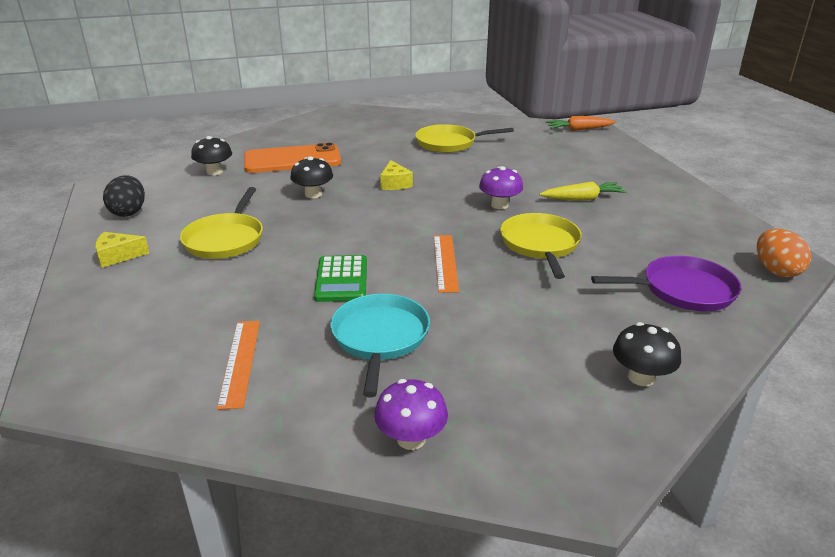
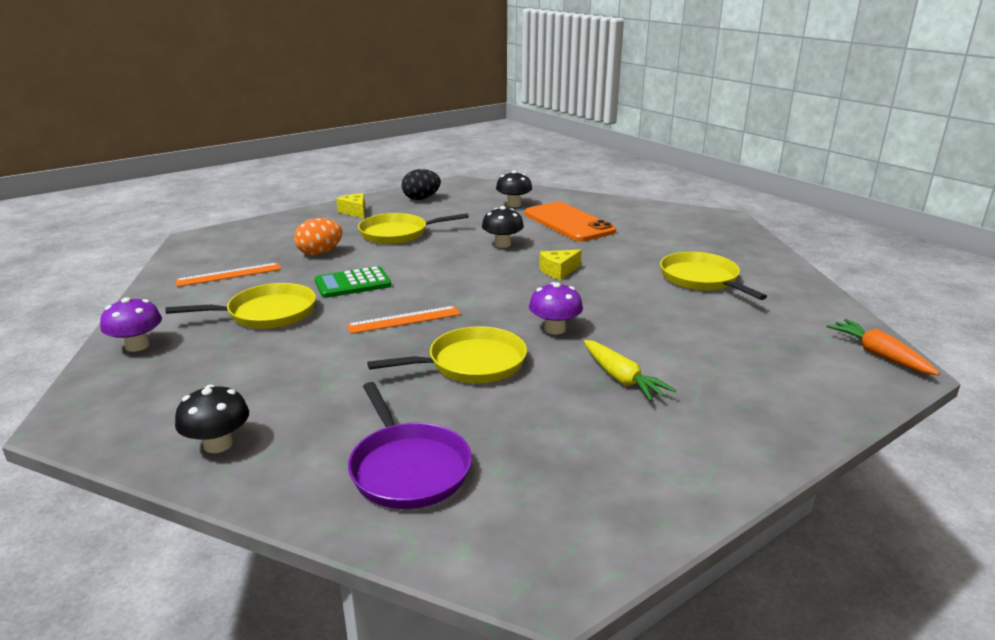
camera: 70 degrees right, 5 degrees down
(380, 337) = (267, 313): turquoise pan -> yellow pan
(776, 271) = (506, 559): orange egg -> orange egg (320, 253)

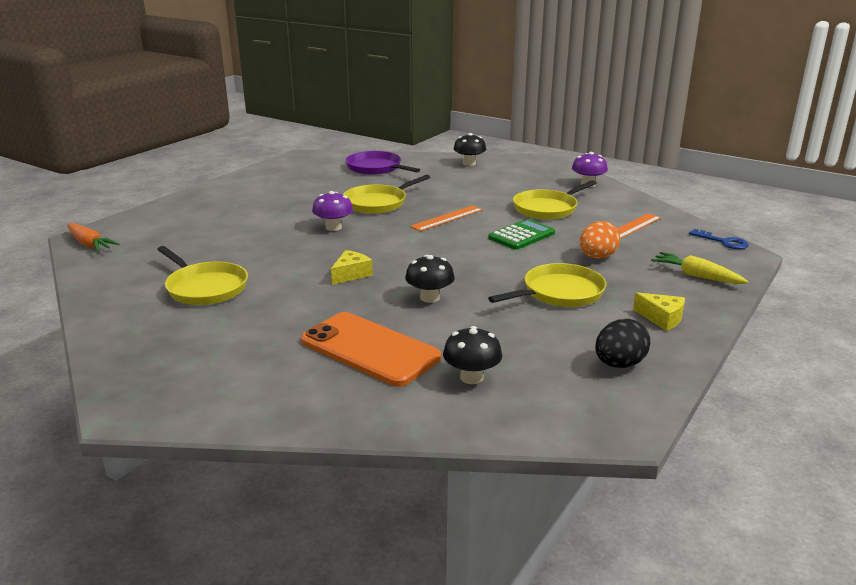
camera: 160 degrees right, 0 degrees up
(184, 249) = (723, 242): none -> blue key
(621, 379) = (280, 208): yellow carrot -> yellow carrot (696, 276)

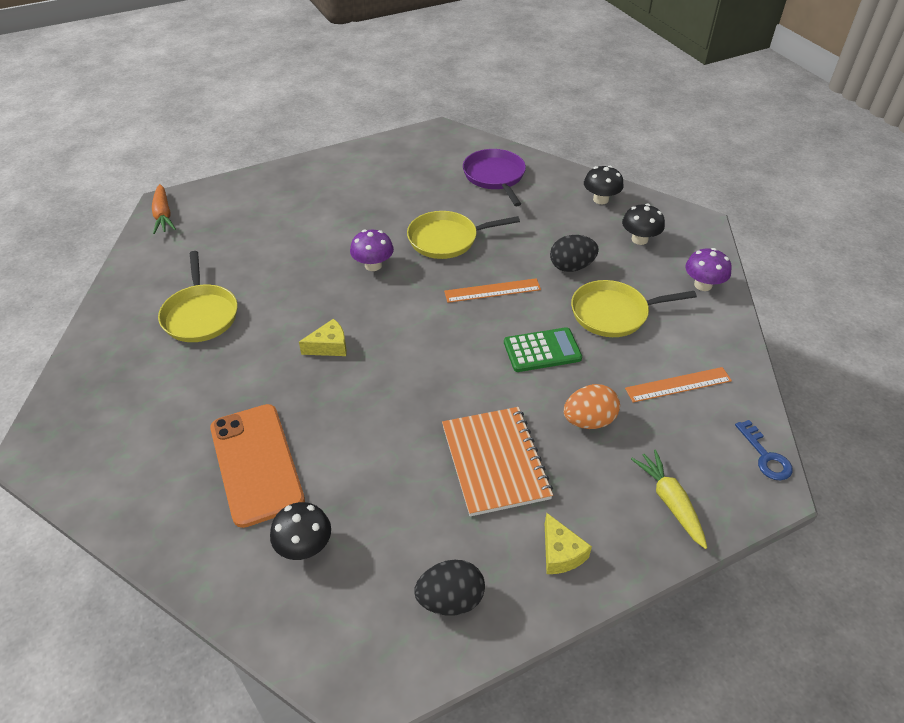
camera: 30 degrees right, 20 degrees up
(429, 298) = (367, 413): black mushroom -> black mushroom (639, 239)
(490, 195) = (571, 267): none -> black egg
(559, 293) = (495, 462): yellow pan -> orange notebook

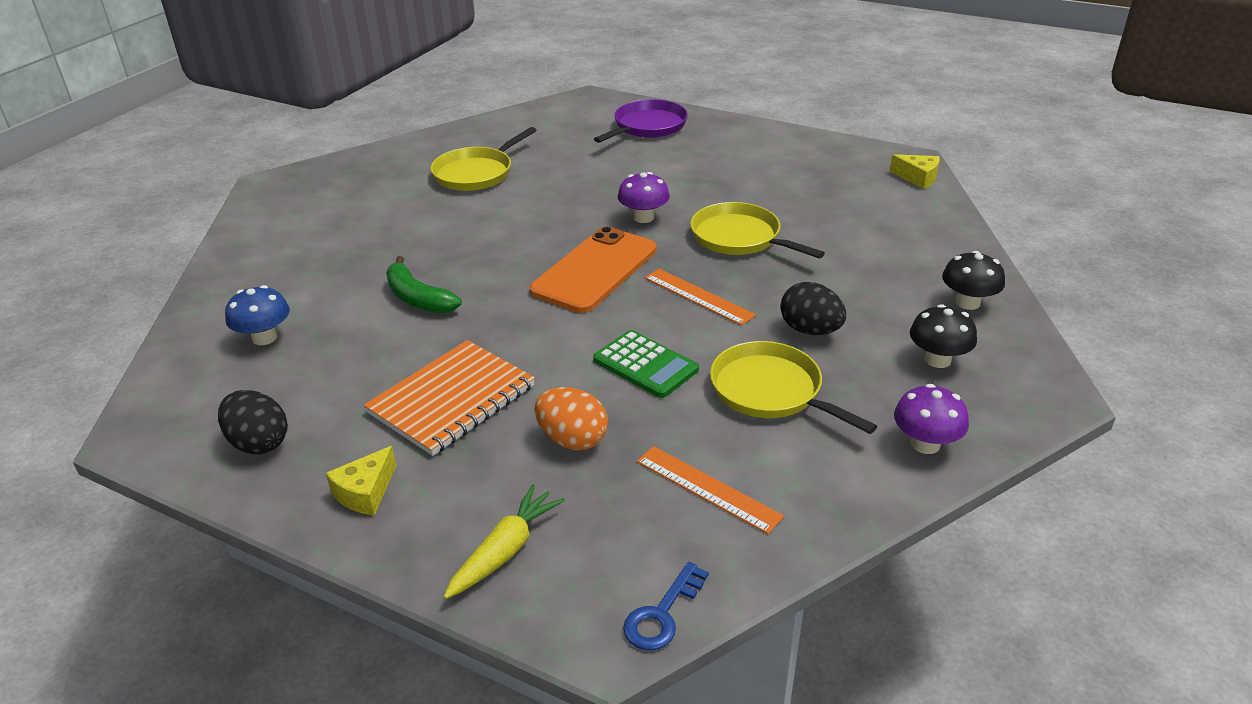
camera: 55 degrees right, 10 degrees down
(163, 215) = (573, 104): orange carrot -> none
(256, 463) = (335, 274): orange phone -> orange phone (594, 270)
(304, 546) = (264, 338): black mushroom -> blue mushroom
(329, 346) = (507, 245): yellow cheese -> yellow cheese (917, 178)
(348, 427) = (418, 298): none -> green banana
(495, 176) = (889, 221): purple pan -> purple pan (647, 126)

